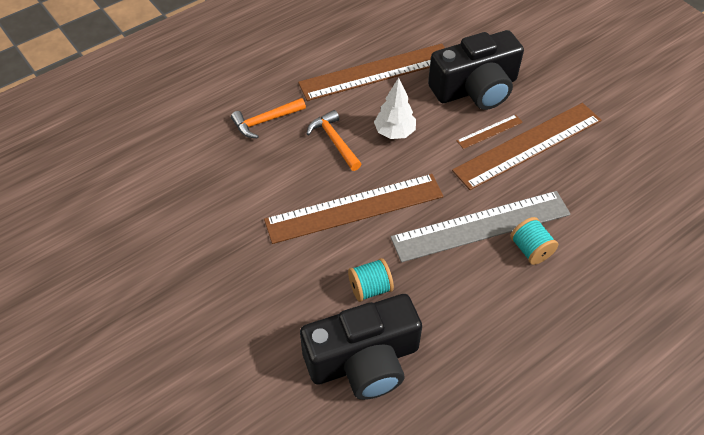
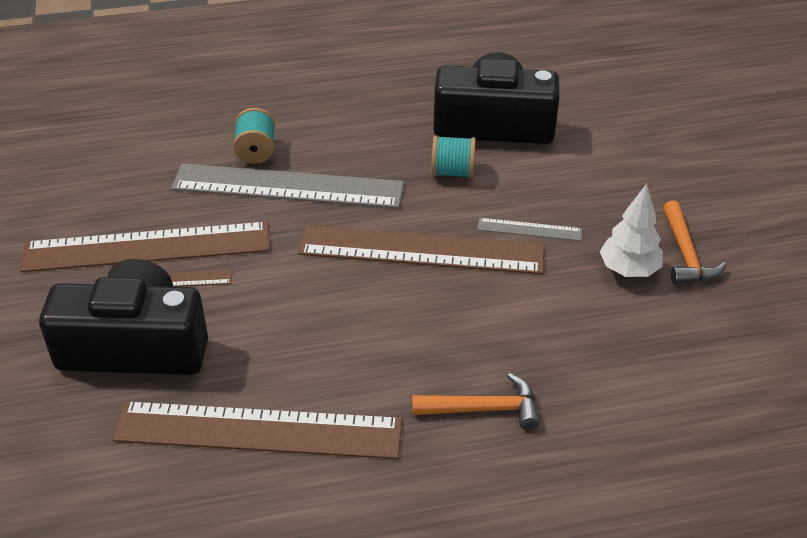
camera: 155 degrees left, 10 degrees down
(287, 254) = (529, 229): none -> grey ruler
(334, 141) = (396, 341): orange hammer -> orange hammer (686, 254)
(394, 132) = (303, 323): white tree -> white tree (628, 270)

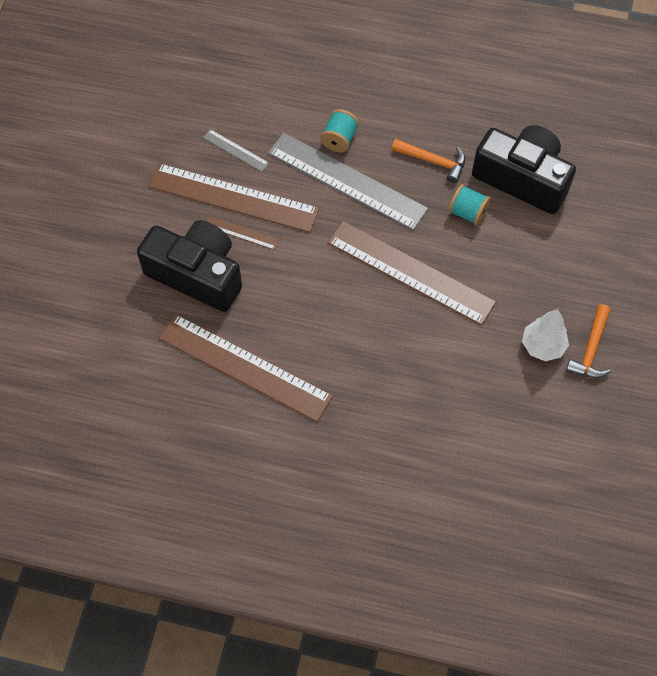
camera: 25 degrees right, 20 degrees up
(484, 409) = (386, 410): orange hammer -> orange hammer (433, 161)
(529, 229) = (494, 285): grey ruler -> grey ruler (235, 150)

